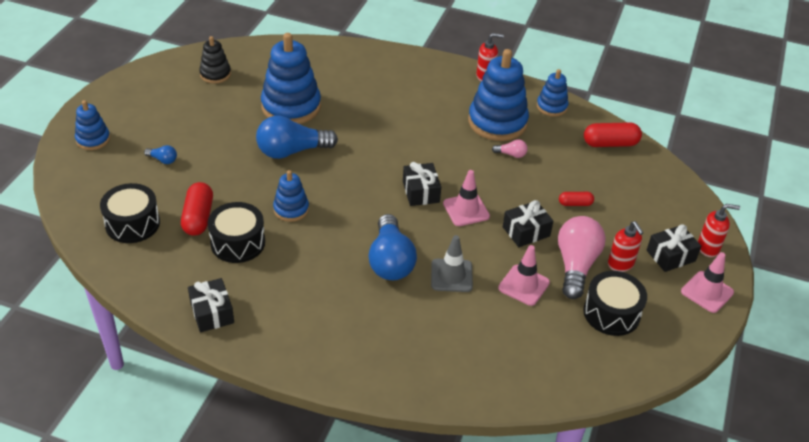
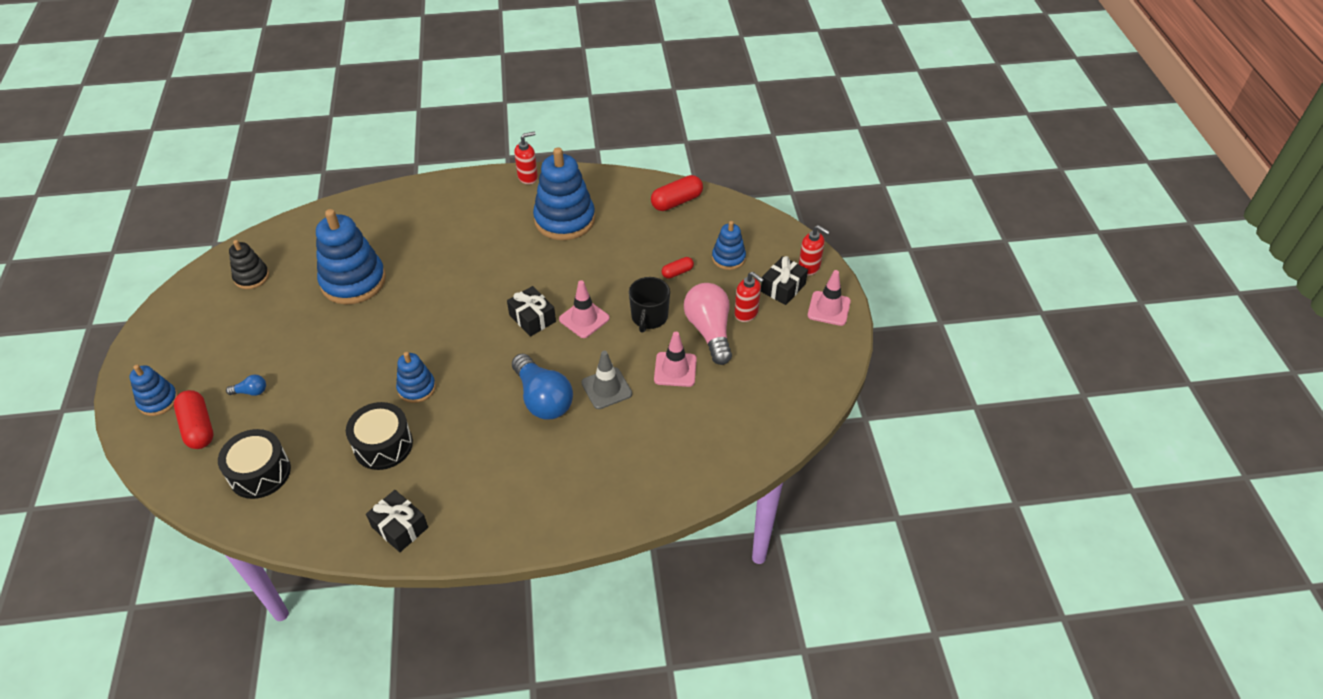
camera: 25 degrees left, 5 degrees up
(198, 217) = (326, 437): red capsule -> red capsule (198, 427)
(292, 151) = (382, 328): blue light bulb -> none
(511, 154) = (595, 247): pink light bulb -> none
(526, 231) = (649, 317): black gift -> black mug
(551, 107) = (605, 185): blue stacking toy -> blue stacking toy (728, 258)
(611, 313) = (762, 362): black drum -> none
(708, 248) = (809, 268): red soap dispenser -> red soap dispenser turned 60 degrees clockwise

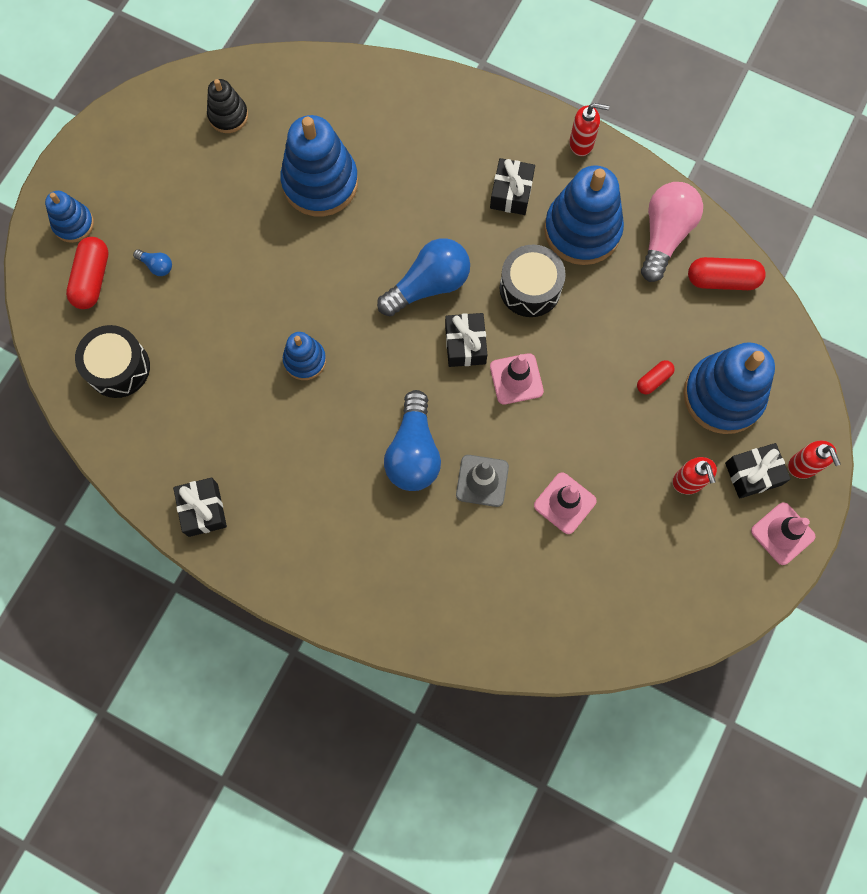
camera: 35 degrees right, 25 degrees up
(383, 445) = (238, 408): black drum -> black drum (530, 288)
(479, 299) = (428, 285): none -> blue light bulb
(500, 223) = (511, 193): none -> black gift
(649, 317) = (583, 420): black mug -> none
(677, 272) = (653, 380): red capsule -> red capsule turned 45 degrees counterclockwise
(709, 331) = (633, 478): pink light bulb -> pink light bulb (664, 235)
(728, 258) = (723, 396): blue stacking toy -> blue stacking toy, size x1.87

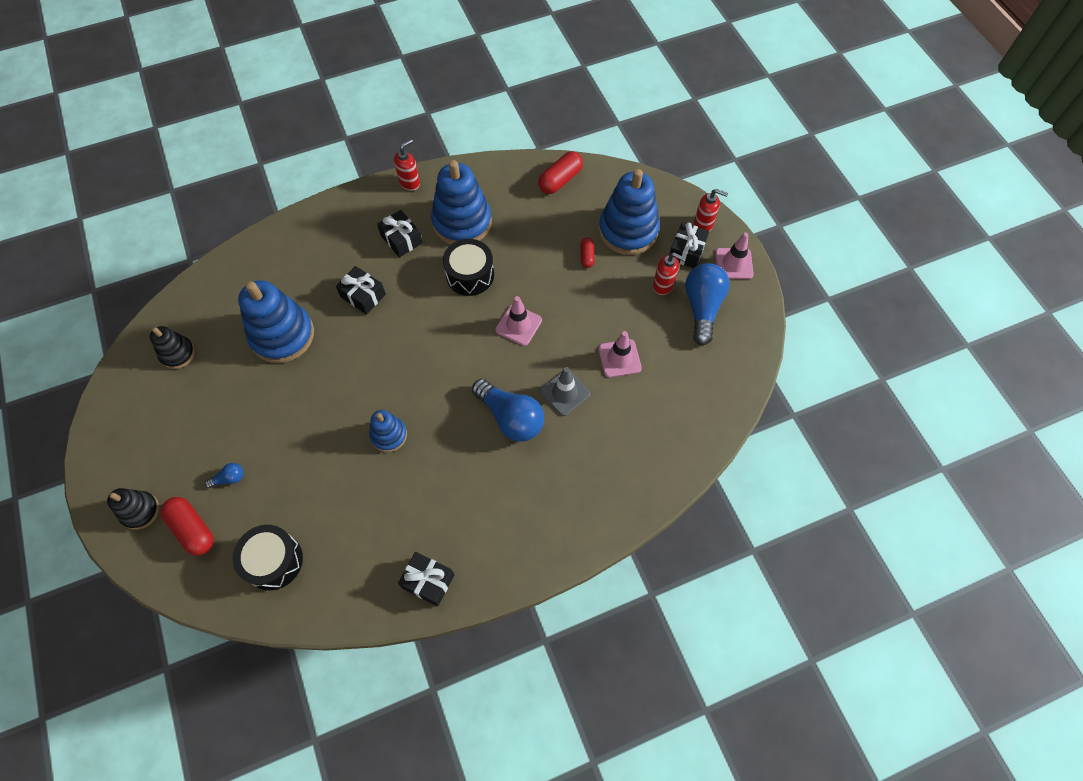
camera: 50 degrees left, 10 degrees down
(73, 224) = (140, 511): blue stacking toy -> black stacking toy
(428, 285) = (412, 326): blue light bulb -> blue light bulb (702, 307)
(465, 344) = (470, 336): black gift -> black gift (363, 296)
(664, 235) = (507, 186): pink light bulb -> none

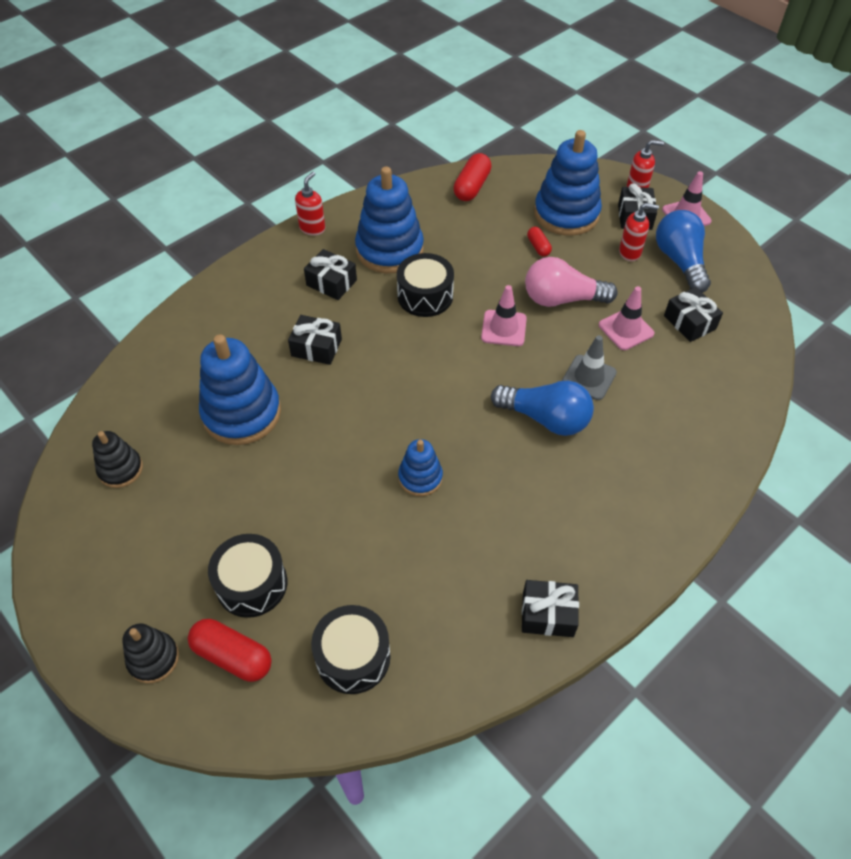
camera: 20 degrees left, 10 degrees down
(229, 478) = (252, 584): blue light bulb -> black drum
(581, 313) = (562, 299): none -> pink light bulb
(677, 369) = (689, 322): none -> black gift

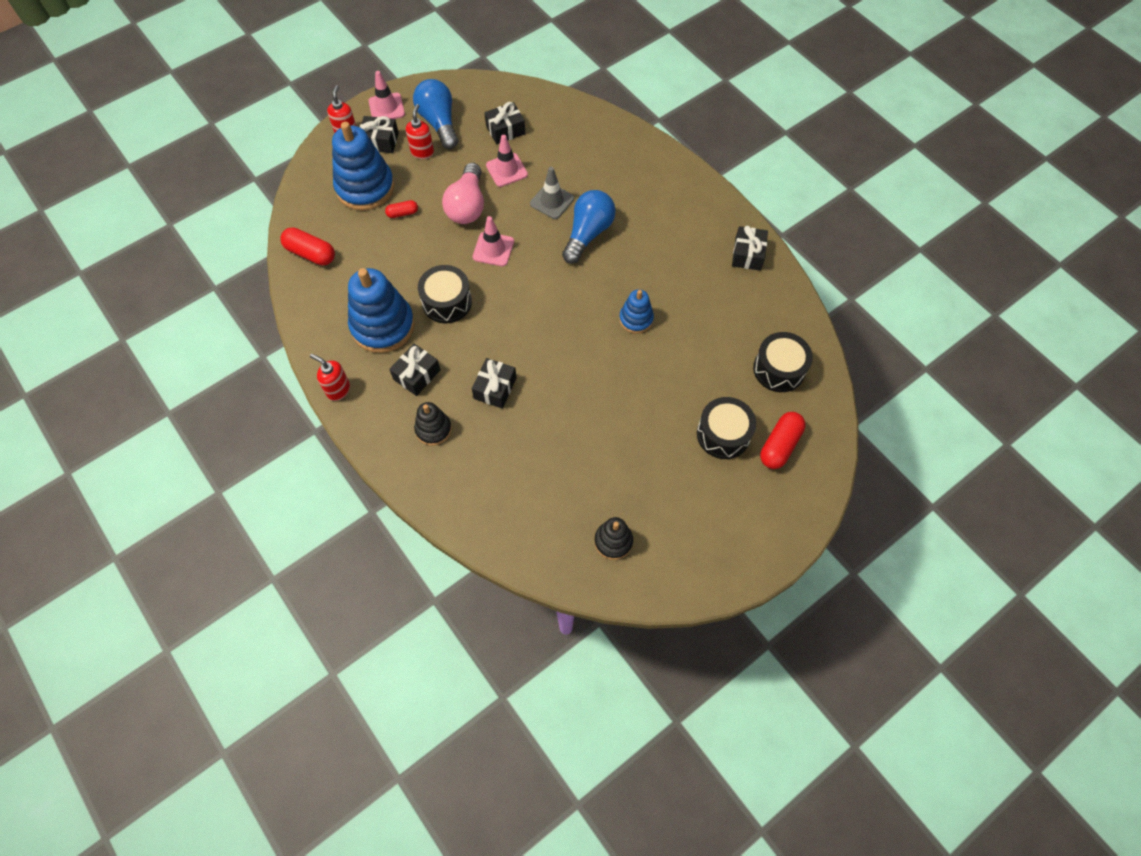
camera: 85 degrees left, 10 degrees up
(153, 658) = (782, 499): black stacking toy -> black stacking toy (433, 429)
(242, 413) = (562, 446): blue stacking toy -> none
(680, 261) = (439, 122): blue light bulb -> blue light bulb turned 75 degrees clockwise

